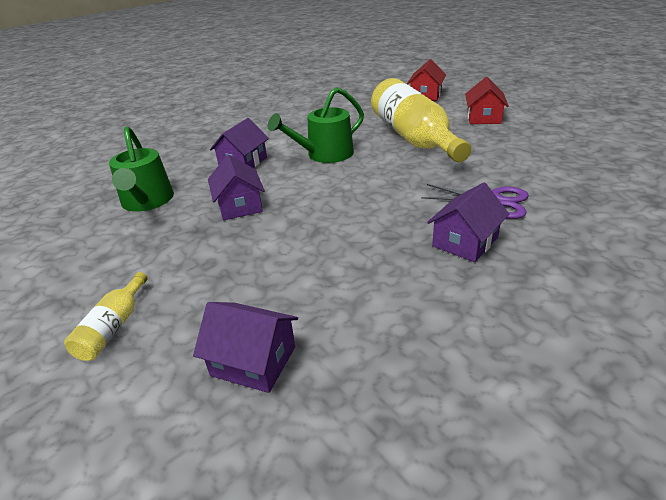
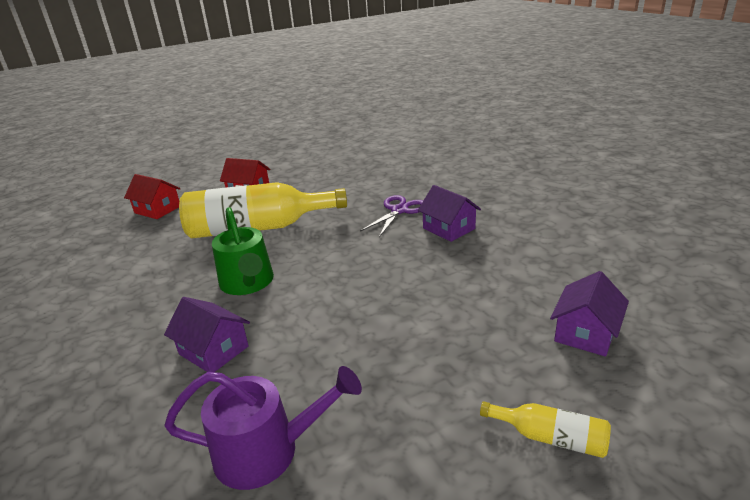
camera: 80 degrees left, 5 degrees down
(147, 201) = (267, 451): green watering can -> purple watering can
(239, 205) = (332, 349): purple house -> none

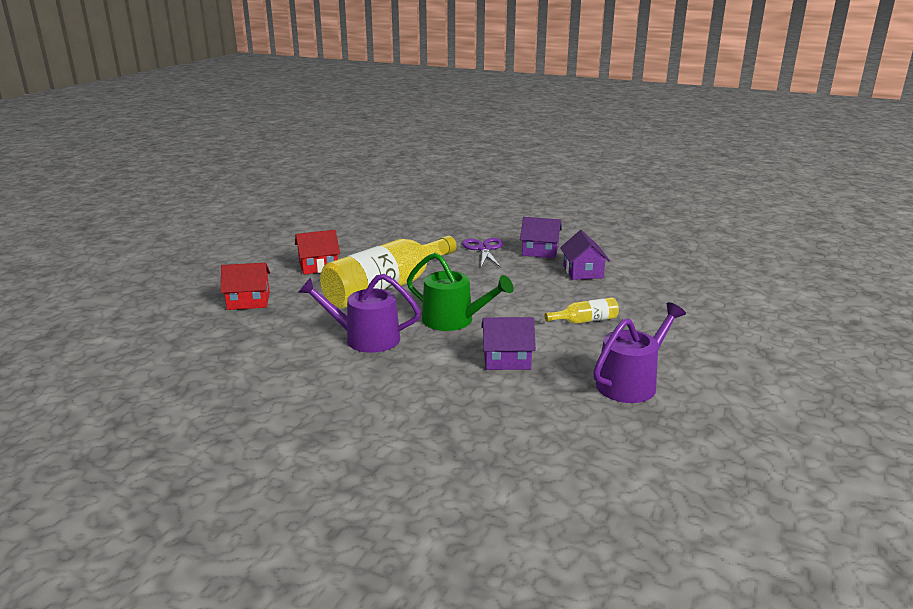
camera: 40 degrees left, 5 degrees down
(161, 275) = (365, 338): none -> purple watering can
(550, 437) = (747, 324): yellow bottle -> yellow bottle (585, 321)
(585, 333) = (700, 280): purple house -> purple house (583, 272)

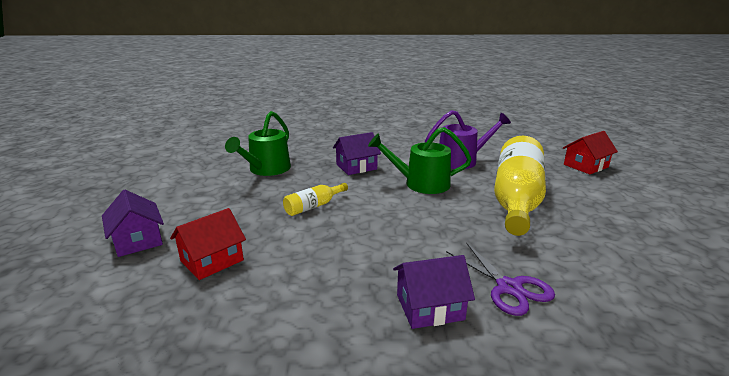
camera: 155 degrees right, 0 degrees up
(318, 266) = (619, 207): red house -> red house (212, 260)
(583, 272) = (344, 275): purple house -> purple house (137, 240)
(631, 383) = (267, 169): purple watering can -> green watering can

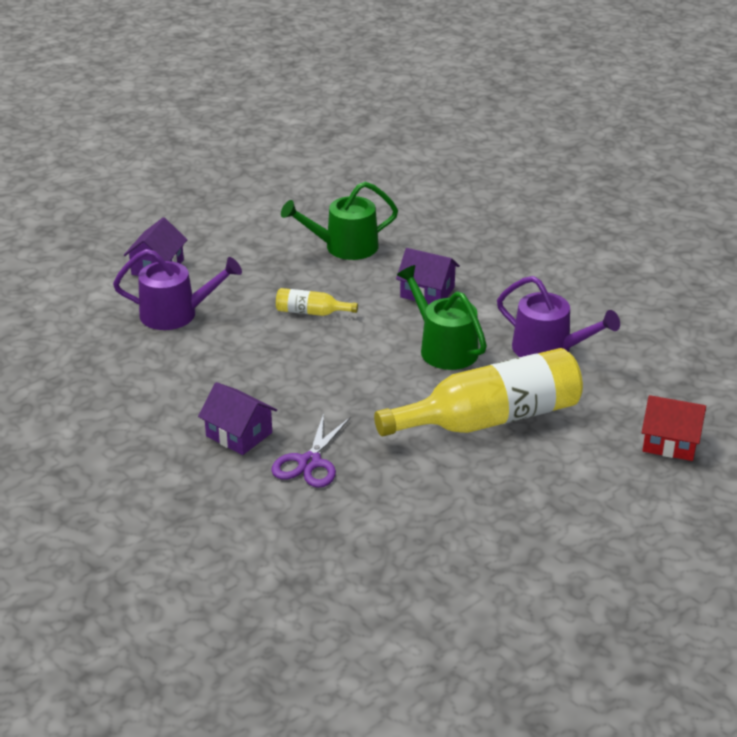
camera: 50 degrees right, 10 degrees up
(212, 260) = (176, 314): red house -> purple watering can

